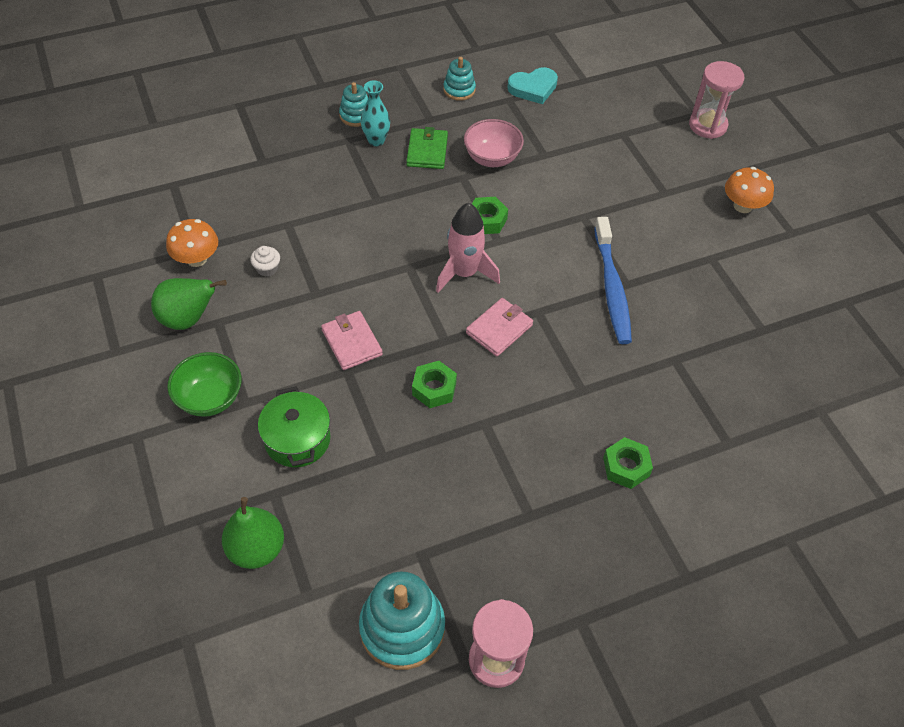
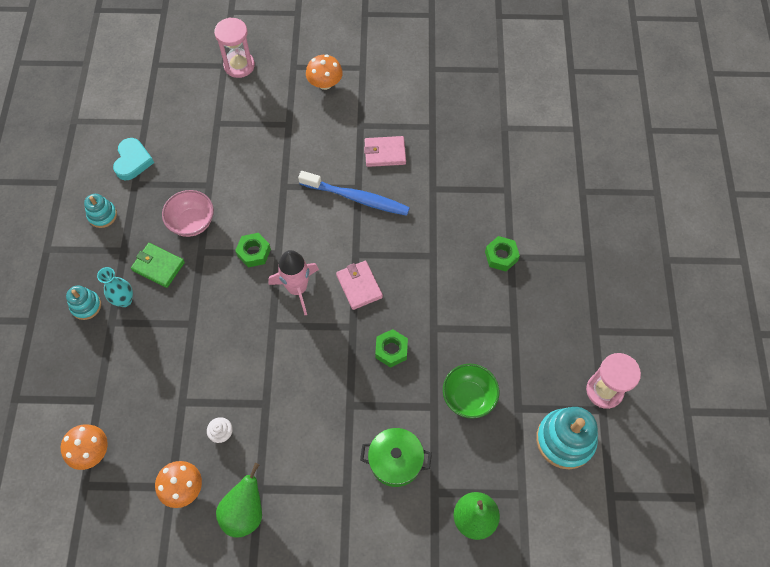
camera: 65 degrees left, 10 degrees up
(208, 176) = (91, 451): none -> orange mushroom
(210, 398) = (331, 516): green bowl -> green bowl (468, 397)
(351, 342) = (325, 393): pink wallet -> pink wallet (385, 153)

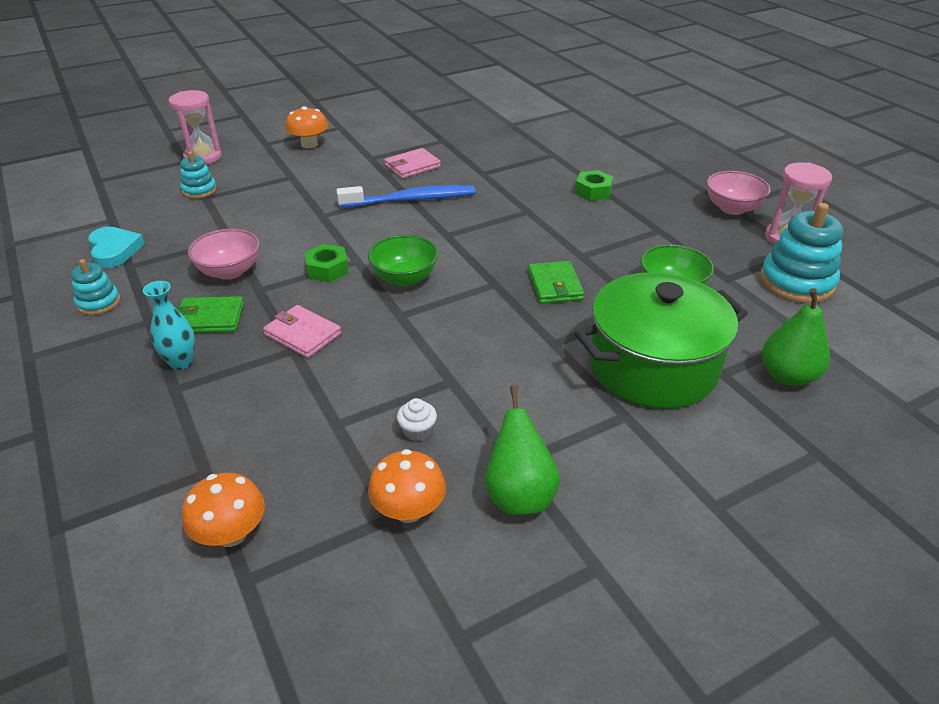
camera: 30 degrees left, 25 degrees down
(86, 306) = (124, 387): turquoise stacking toy -> turquoise stacking toy (199, 190)
(297, 289) = (404, 278): pink rocket -> green bowl
(359, 286) = (473, 254): pink wallet -> pink wallet (302, 334)
(391, 350) = (555, 285): green nut -> green wallet
(395, 461) = (653, 366): green pot -> green pot, size x1.78
(594, 333) = (732, 208): none -> pink bowl

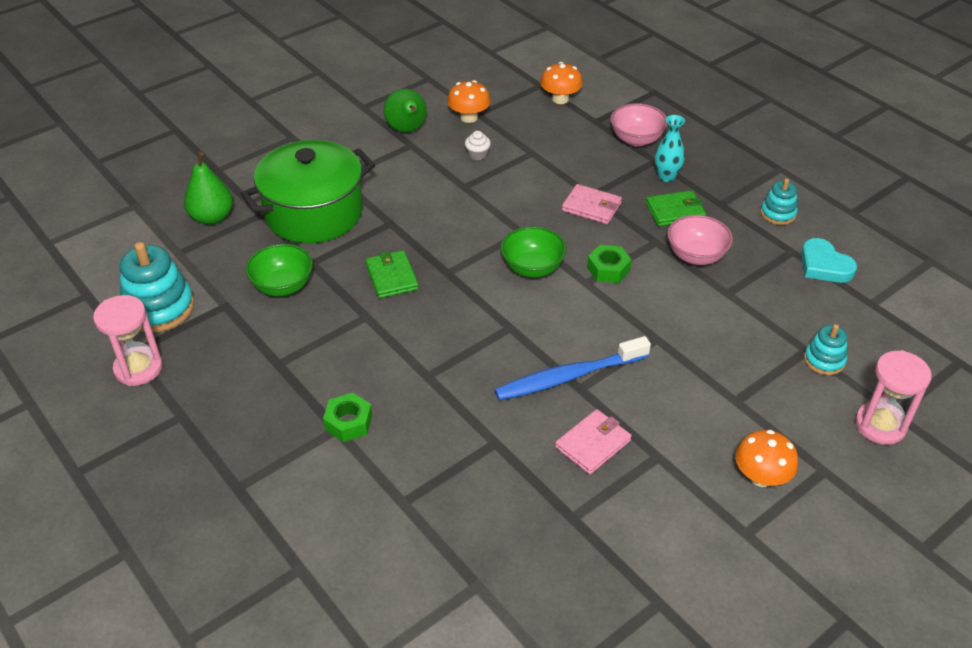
camera: 170 degrees right, 5 degrees up
(732, 208) = (181, 412): pink bowl -> pink bowl (636, 139)

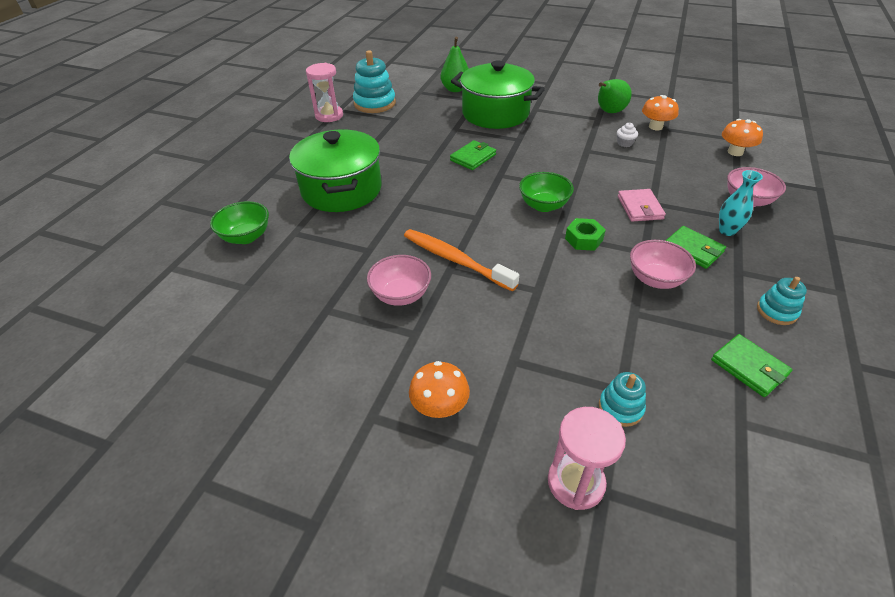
camera: 60 degrees right, 0 degrees up
(283, 286) = (426, 128): green bowl -> green bowl (246, 237)
(348, 422) = (341, 189): green nut -> green pot
(568, 377) = (455, 260): blue toothbrush -> orange toothbrush
(593, 444) = (401, 295): pink wallet -> pink bowl
(824, 265) = (749, 367): turquoise heart -> green wallet

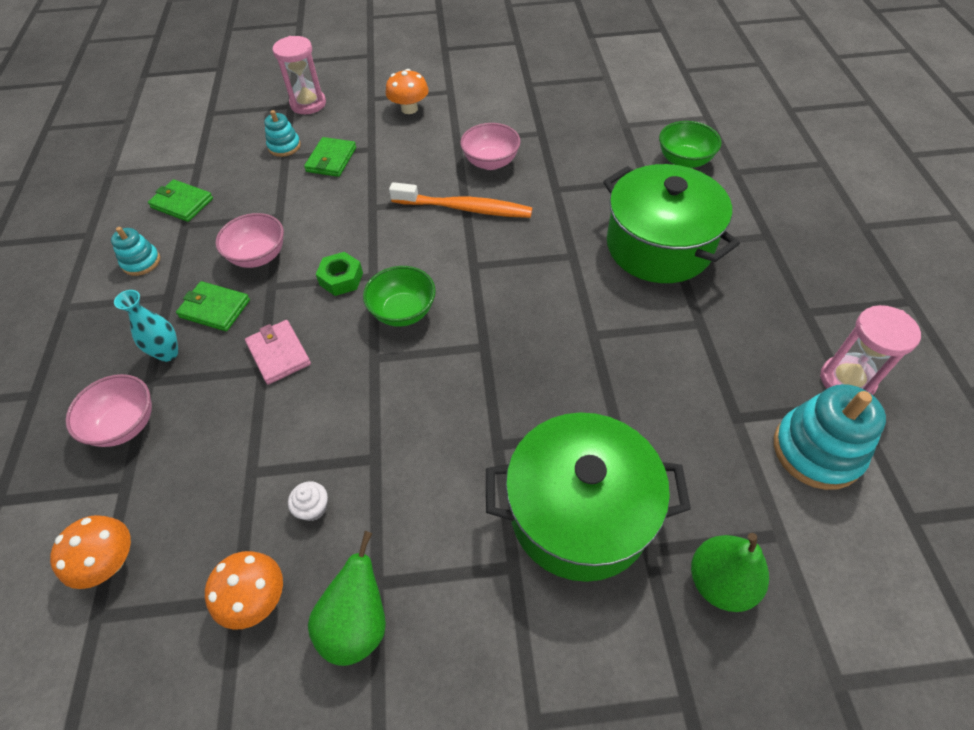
camera: 155 degrees right, 10 degrees up
(473, 157) = (542, 367): green wallet -> green wallet (331, 160)

